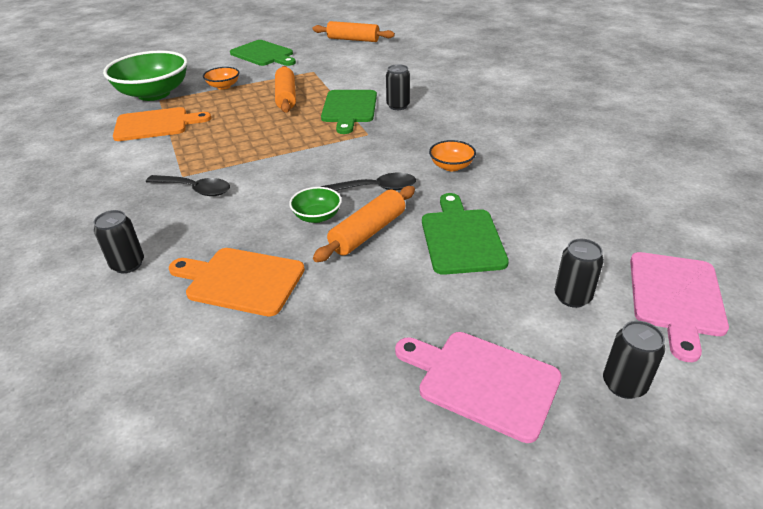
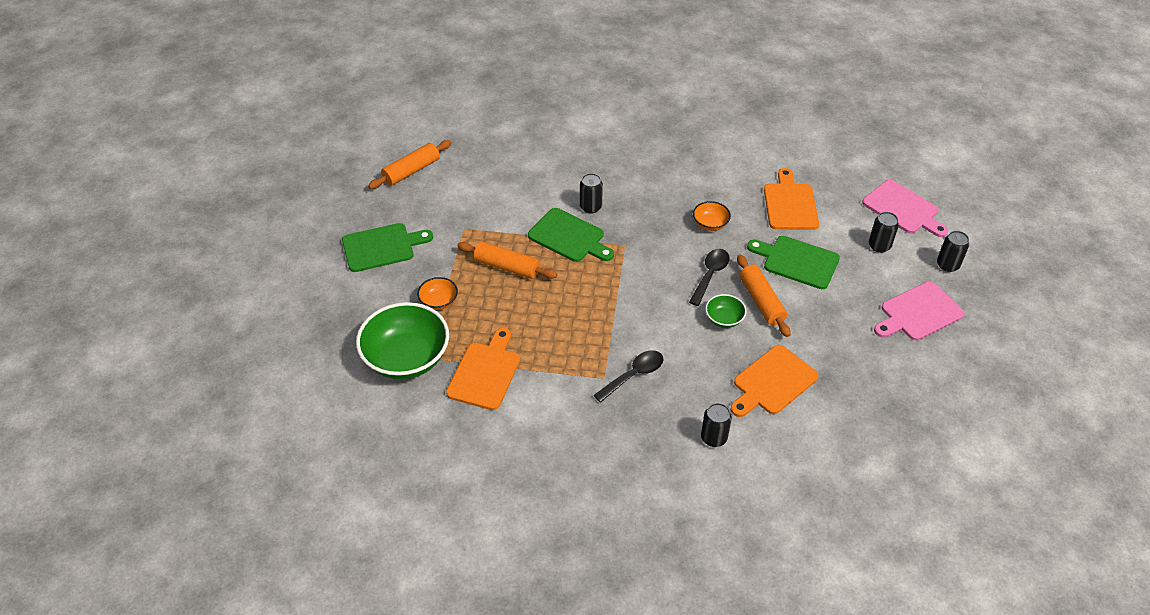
camera: 60 degrees left, 10 degrees up
(550, 204) = (790, 204): none -> orange cutting board

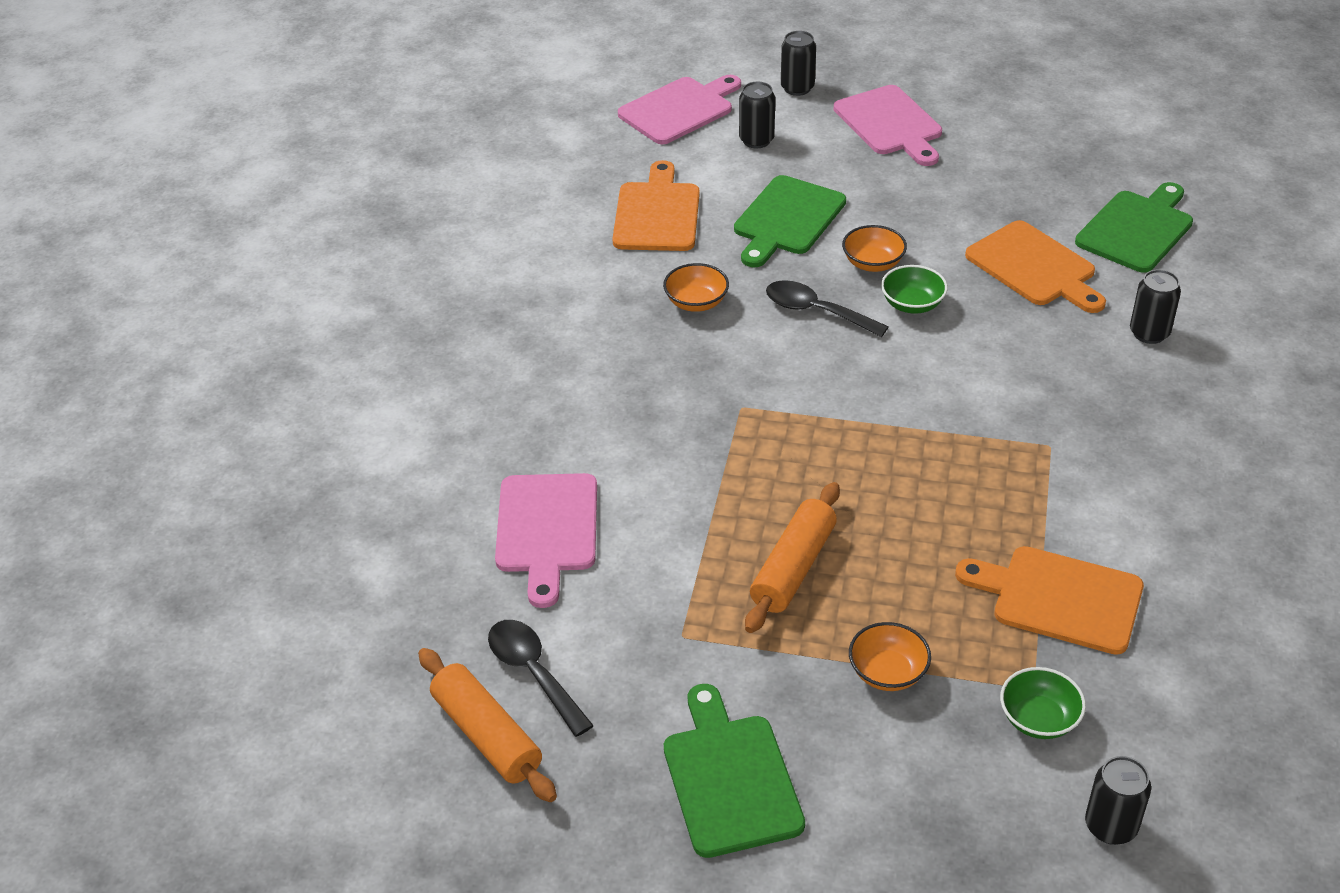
camera: 85 degrees left, 5 degrees down
(406, 358) = (1038, 719): green bowl -> green bowl, size x0.46
(531, 179) = (547, 529): none -> pink cutting board
(569, 237) = (716, 478): green cutting board -> green cutting board (1137, 229)
(590, 207) = (638, 447): black can -> black can (1110, 826)
(634, 375) = (1040, 410): black spoon -> black spoon (533, 673)
(761, 301) = (873, 263): orange rolling pin -> orange bowl
(790, 204) = (657, 213): orange cutting board -> orange cutting board turned 90 degrees clockwise

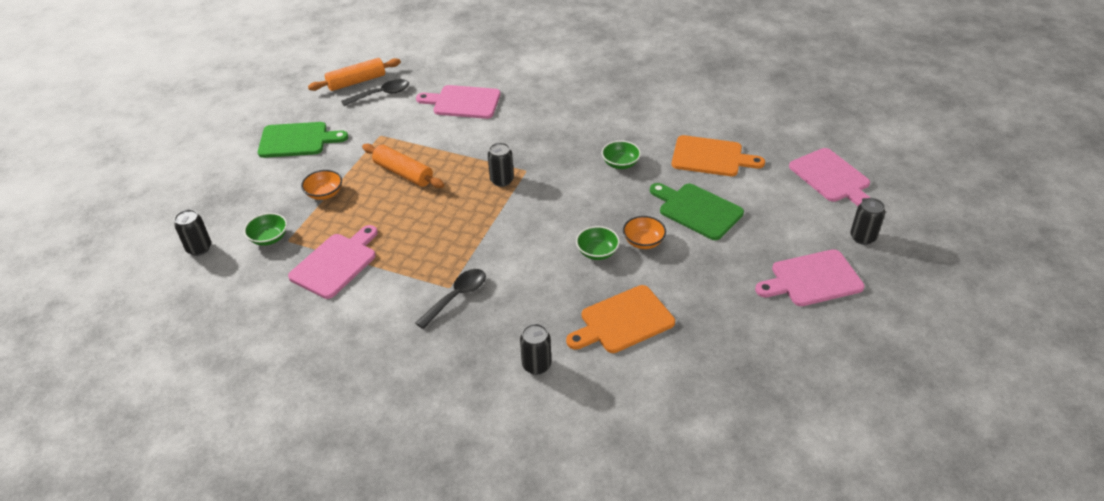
camera: 100 degrees right, 0 degrees up
(696, 302) = (620, 163): orange bowl -> green bowl
(756, 140) = (792, 208): black can -> black can (502, 180)
(816, 311) = (600, 209): black spoon -> black spoon (457, 297)
(1059, 598) = (336, 263): orange cutting board -> pink cutting board
(1137, 229) = (658, 393): green cutting board -> none

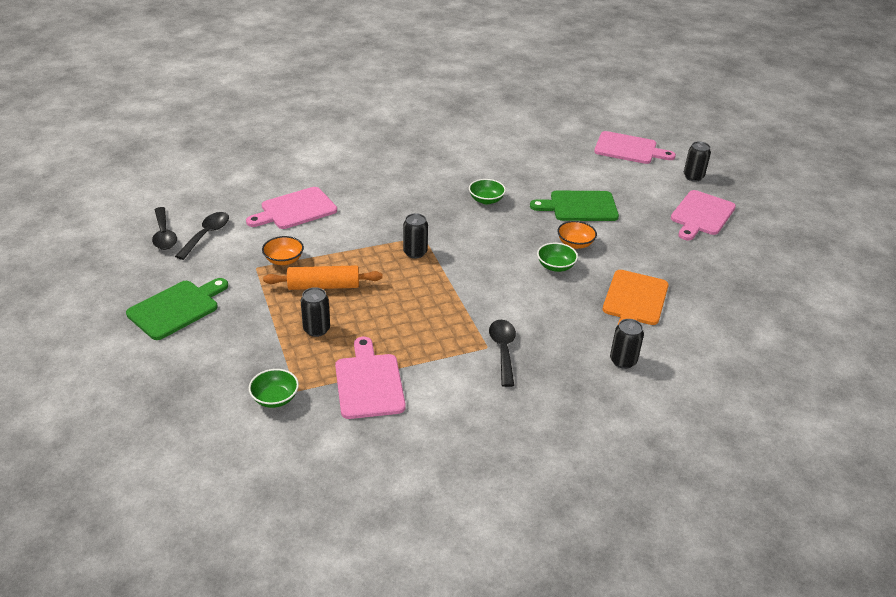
camera: 45 degrees left, 5 degrees down
(199, 248) = (215, 445): black can -> black can (316, 329)
(324, 194) = (274, 337): orange bowl -> orange bowl (284, 260)
(356, 82) = (164, 235): orange rolling pin -> black spoon
(711, 157) = (540, 168): orange cutting board -> none

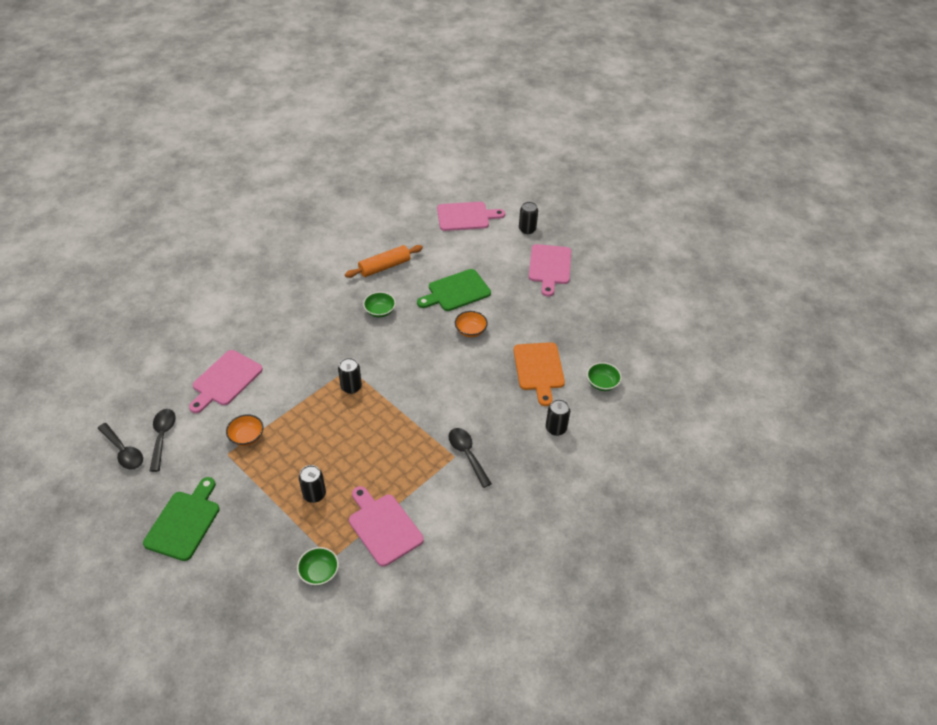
camera: 25 degrees left, 10 degrees up
(324, 286) = (296, 450): orange rolling pin -> orange rolling pin (384, 267)
(555, 266) = (466, 359): green bowl -> green bowl (602, 383)

